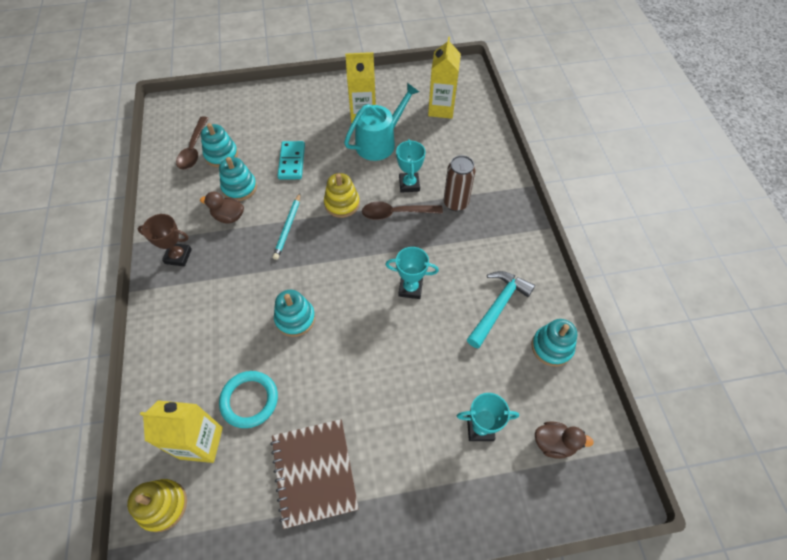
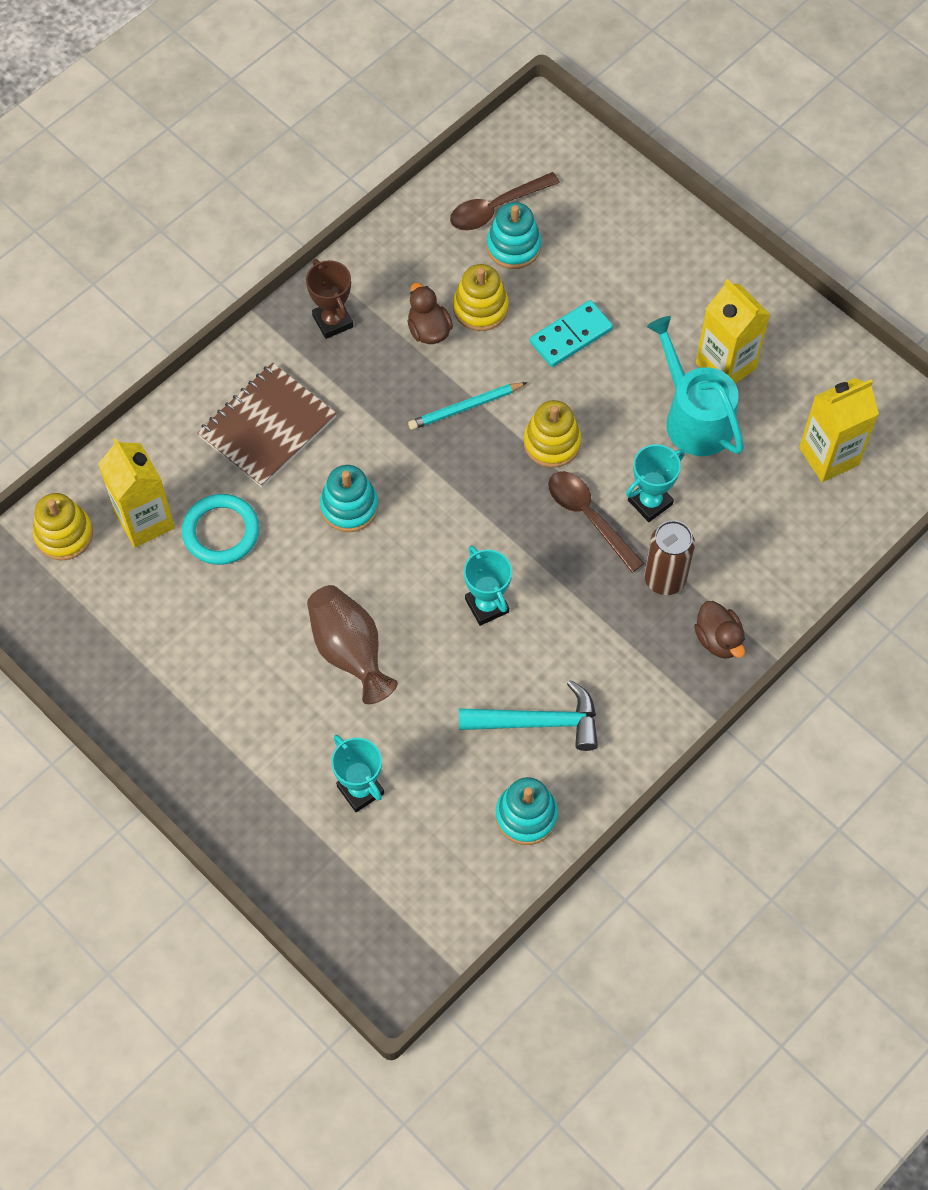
camera: 55 degrees right, 5 degrees up
(239, 188) = (480, 308): turquoise stacking toy -> yellow stacking toy
(314, 472) = (192, 651): brown notebook -> brown notebook (267, 427)
(379, 142) = (694, 418): turquoise watering can -> turquoise watering can turned 135 degrees counterclockwise
(385, 376) = (350, 651): none -> brown vase
(554, 443) = (399, 879): brown duck -> brown duck (718, 639)

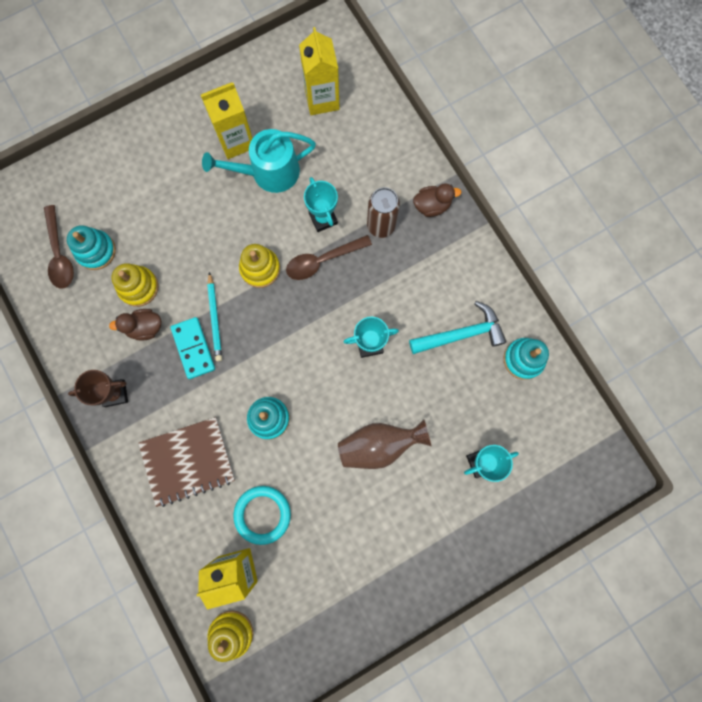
camera: 75 degrees left, 15 degrees up
(267, 427) = (188, 461): brown notebook -> brown notebook turned 75 degrees counterclockwise
(538, 722) = (461, 334): turquoise hammer -> turquoise hammer turned 60 degrees clockwise
(571, 336) = (181, 233): turquoise domino -> turquoise domino (193, 348)

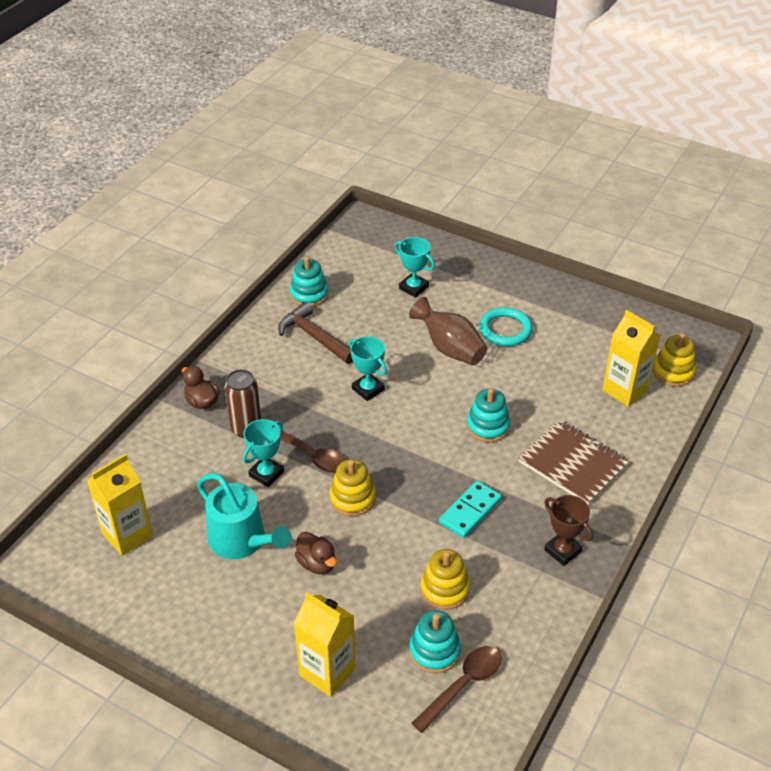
camera: 120 degrees left, 35 degrees down
(145, 327) = (481, 561): brown duck -> brown duck (317, 563)
(215, 318) = (428, 509): turquoise pencil -> none
(236, 141) = (221, 588): yellow carton -> yellow carton (327, 672)
(262, 514) = (569, 394): turquoise ring -> turquoise ring (505, 330)
(461, 334) = (314, 337): turquoise hammer -> brown hammer

